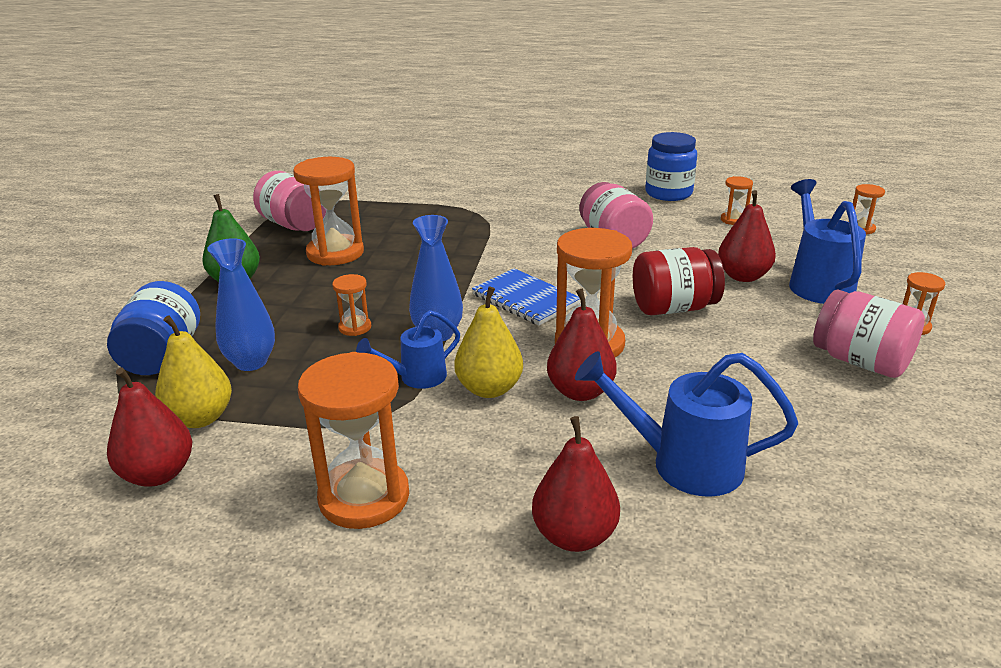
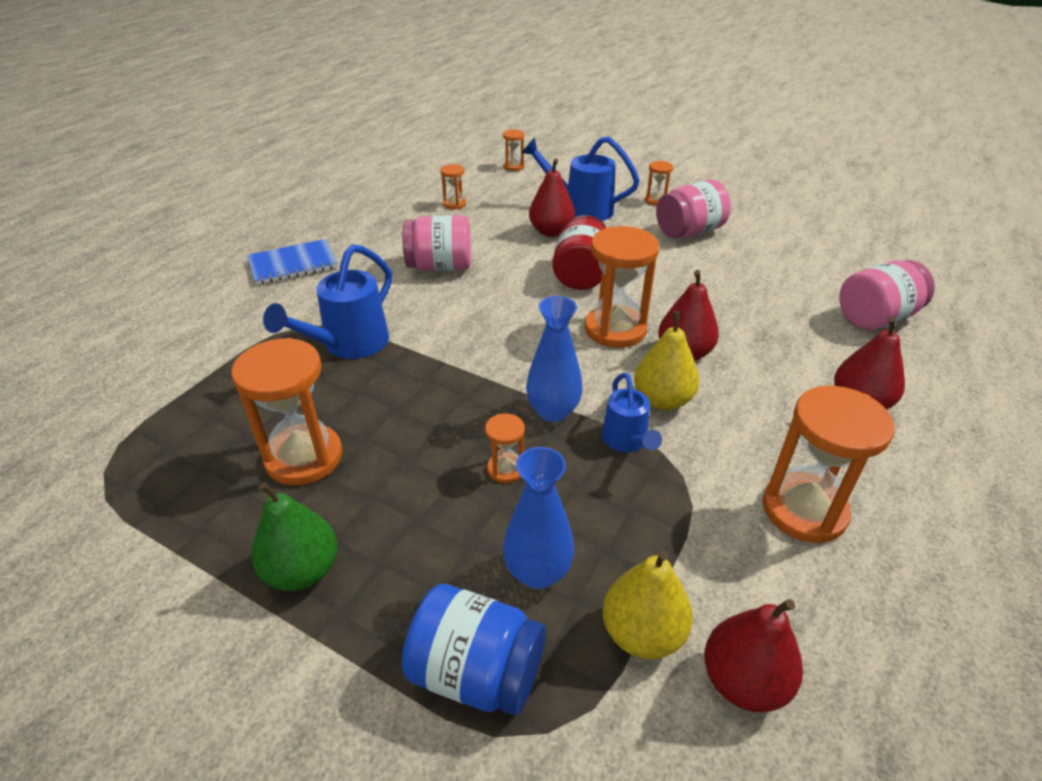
camera: 70 degrees left, 10 degrees up
(294, 225) = (174, 486): pink jar -> pink jar (876, 318)
(525, 299) = (519, 343): blue notebook -> blue notebook (293, 264)
(668, 193) = (374, 214): blue jar -> none
(683, 464) = (786, 334): blue watering can -> blue watering can (349, 345)

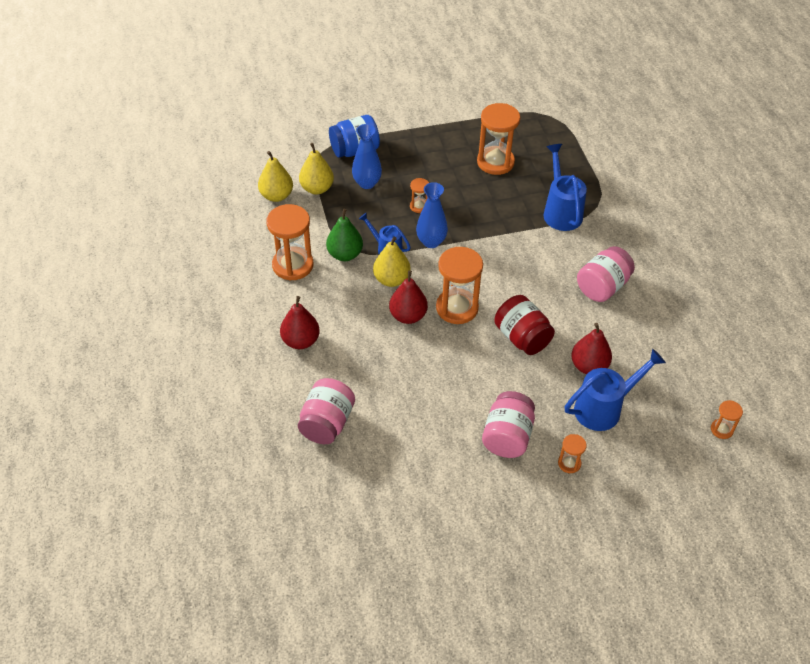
camera: 135 degrees right, 10 degrees up
(293, 264) = (672, 232): blue notebook -> none
(302, 571) = (439, 137): green pear -> green pear (345, 254)
(454, 204) = (684, 348): orange hourglass -> none
(743, 681) = (276, 196): red pear -> yellow pear

